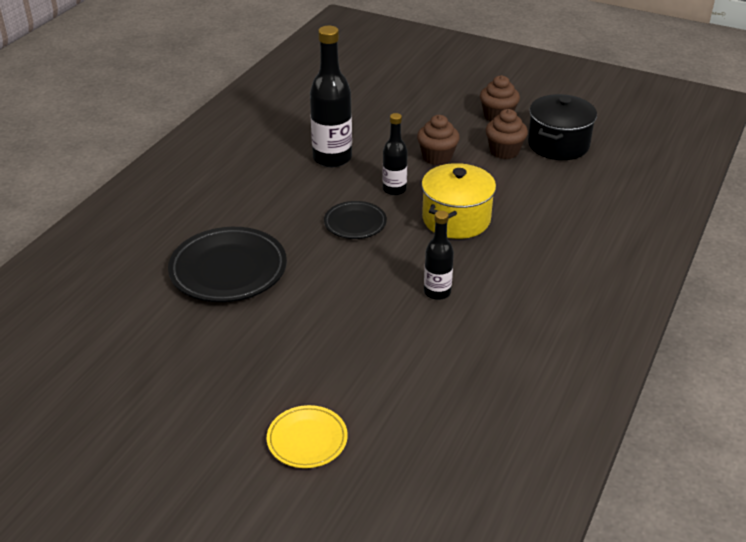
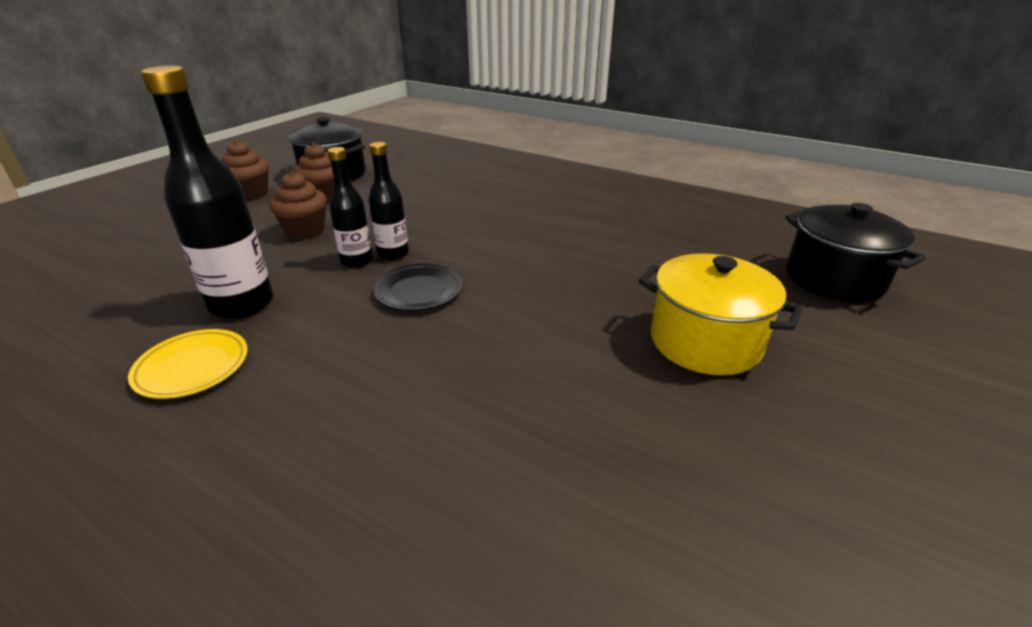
camera: 85 degrees left, 5 degrees down
(228, 270) = (502, 416): black plate -> none
(307, 440) = (844, 340): yellow plate -> yellow plate (192, 367)
(407, 463) = (834, 279): none -> black pot
(437, 292) = (567, 248): black bottle -> black bottle (393, 254)
(456, 219) = (438, 229): yellow pot -> yellow pot (705, 342)

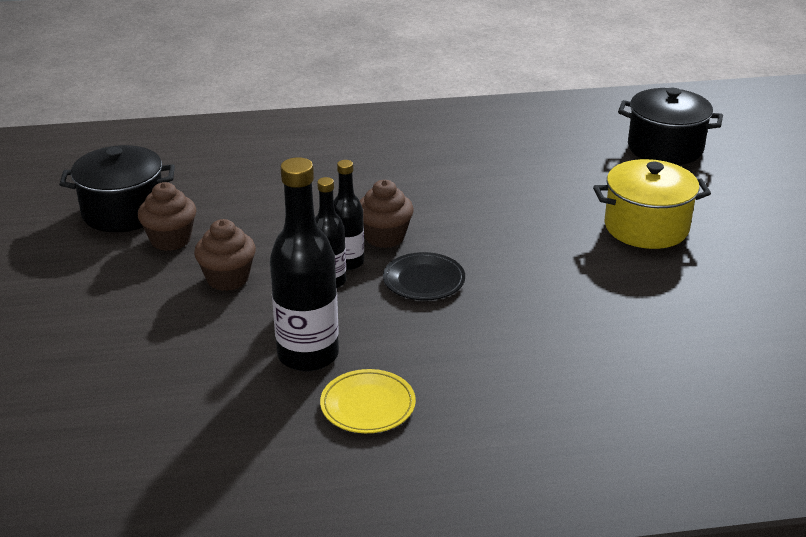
camera: 40 degrees left, 0 degrees up
(251, 194) = (82, 270): brown cupcake -> brown cupcake (385, 237)

